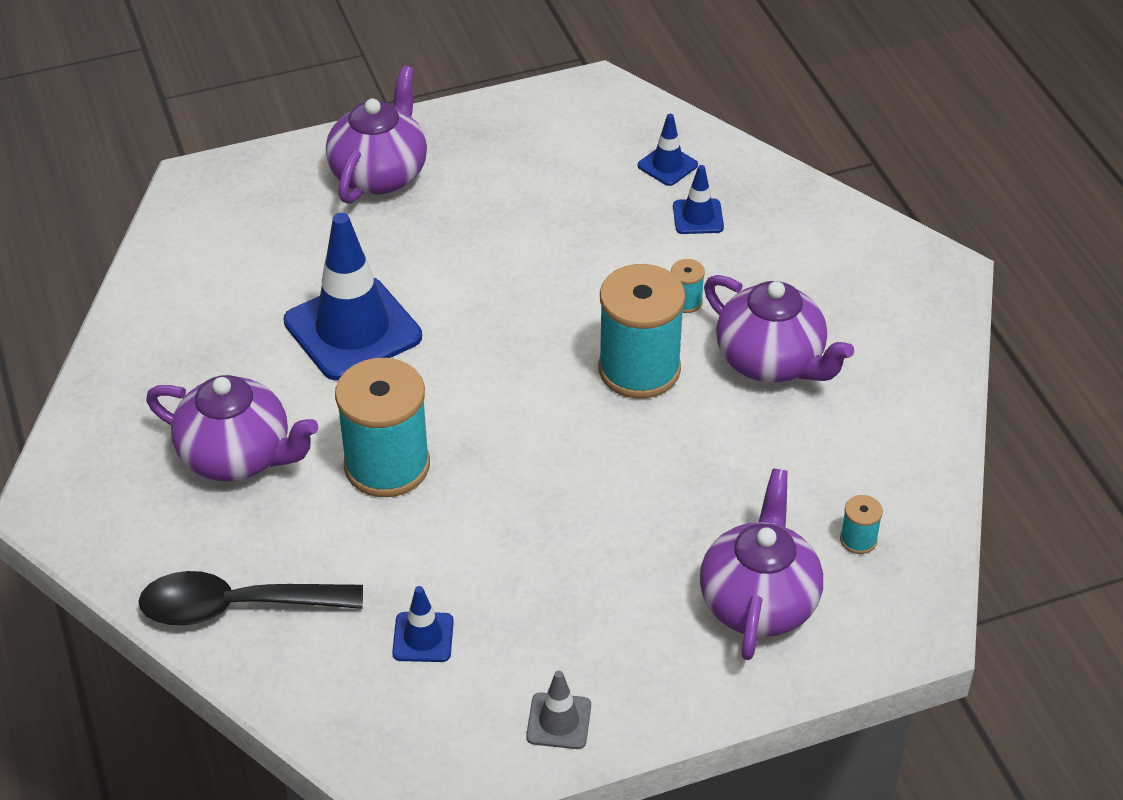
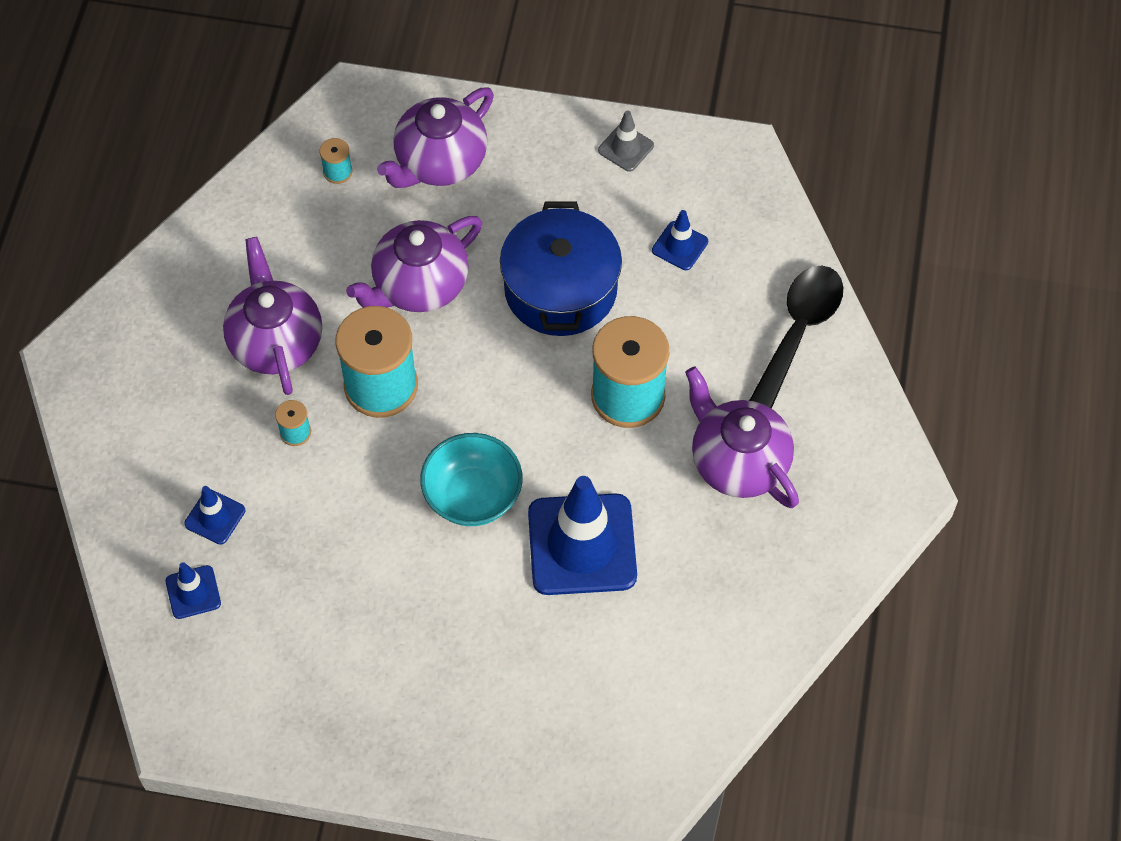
camera: 150 degrees left, 15 degrees up
(235, 607) = (798, 332): black spoon -> black spoon turned 90 degrees counterclockwise
(379, 174) = (456, 723): purple teapot -> purple teapot (419, 285)
(482, 323) = (472, 496): none -> turquoise bowl
(526, 532) = (560, 289): none -> blue pot

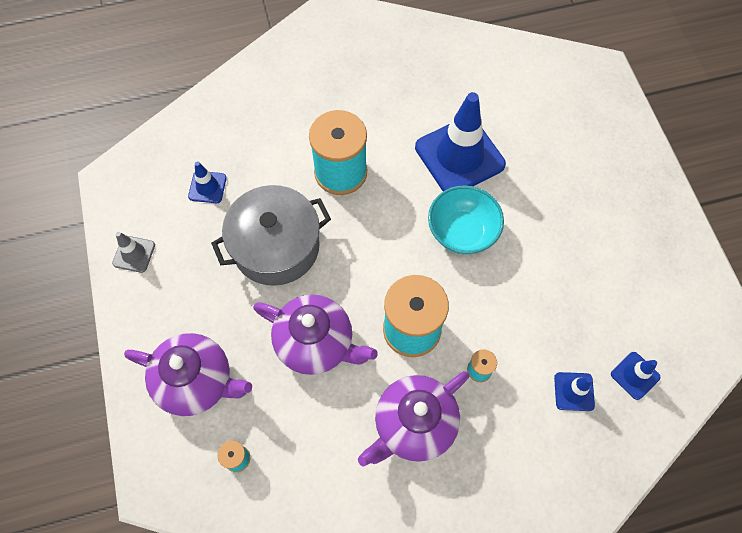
camera: 115 degrees left, 5 degrees up
(560, 289) = (276, 246): blue pot -> grey pot
(738, 462) = (357, 96): purple teapot -> none
(798, 332) = (246, 97): black spoon -> none

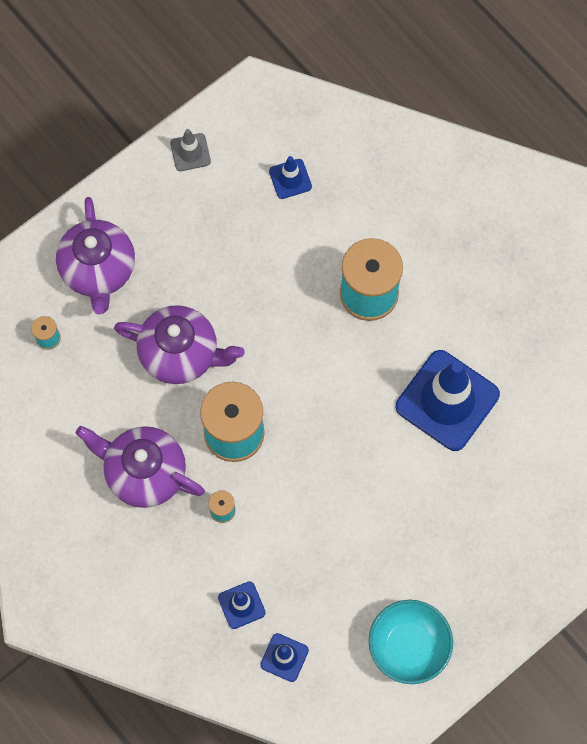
camera: 65 degrees right, 5 degrees up
(276, 246) = (259, 272): grey pot -> none
(316, 343) = (180, 354): purple teapot -> purple teapot turned 75 degrees counterclockwise
(462, 232) = (360, 438): turquoise bowl -> turquoise bowl (408, 646)

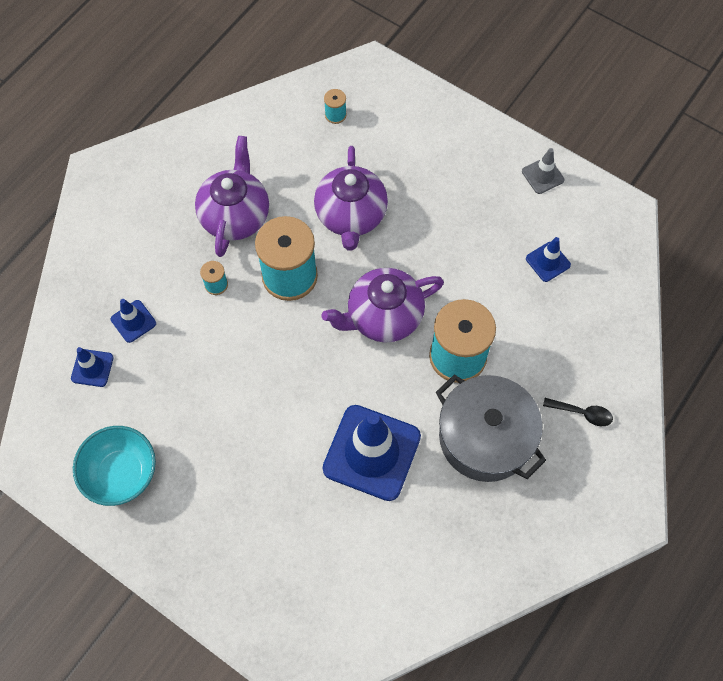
camera: 75 degrees right, 5 degrees down
(98, 270) = (407, 135): purple teapot -> purple teapot (383, 316)
(456, 199) = (582, 413): none -> black spoon
(458, 293) = (485, 437): none -> grey pot

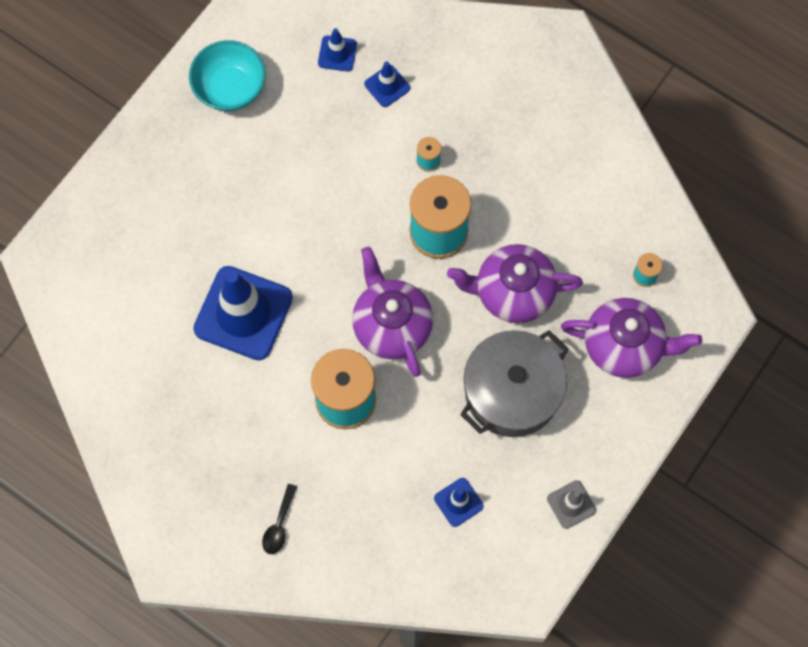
camera: 90 degrees right, 5 degrees up
(235, 216) = (510, 175): purple teapot -> purple teapot (624, 346)
(485, 437) = (256, 424): grey pot -> grey pot (512, 392)

